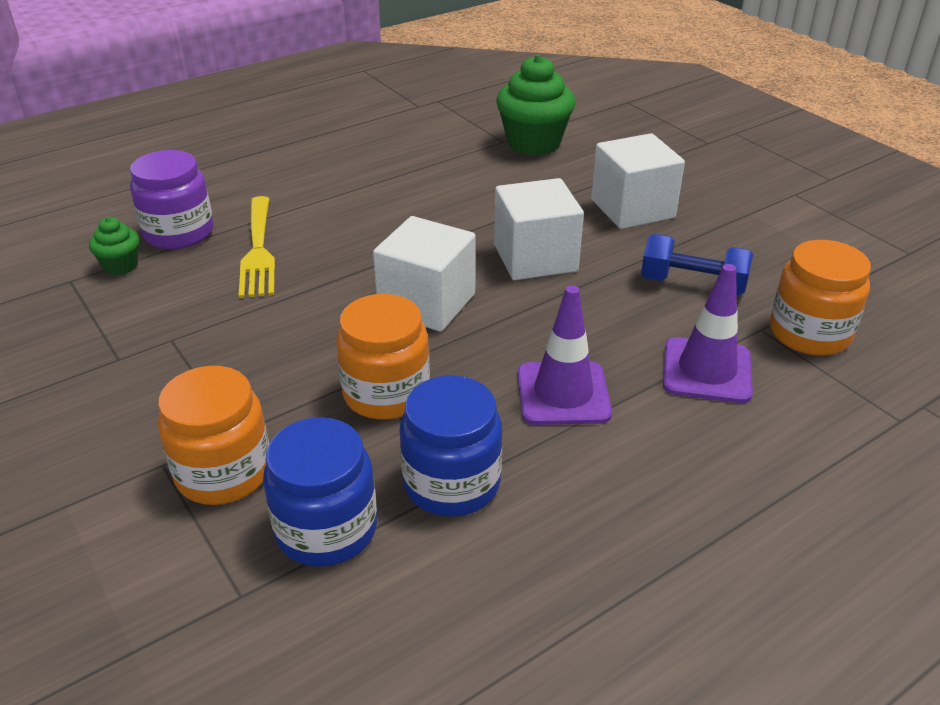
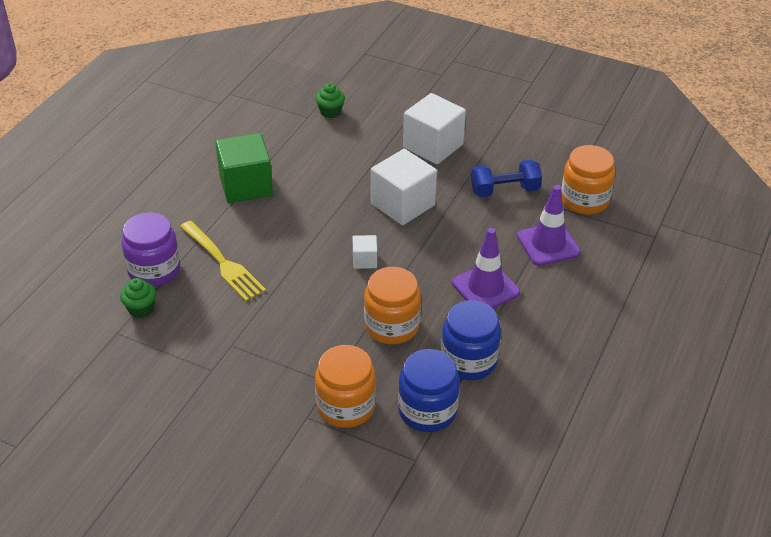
camera: 30 degrees left, 5 degrees up
(365, 184) = (246, 185): none -> green cube
(427, 303) = (364, 260): white cube -> white cube, size x0.48
(533, 143) = (330, 112): green cupcake -> green cupcake, size x0.51

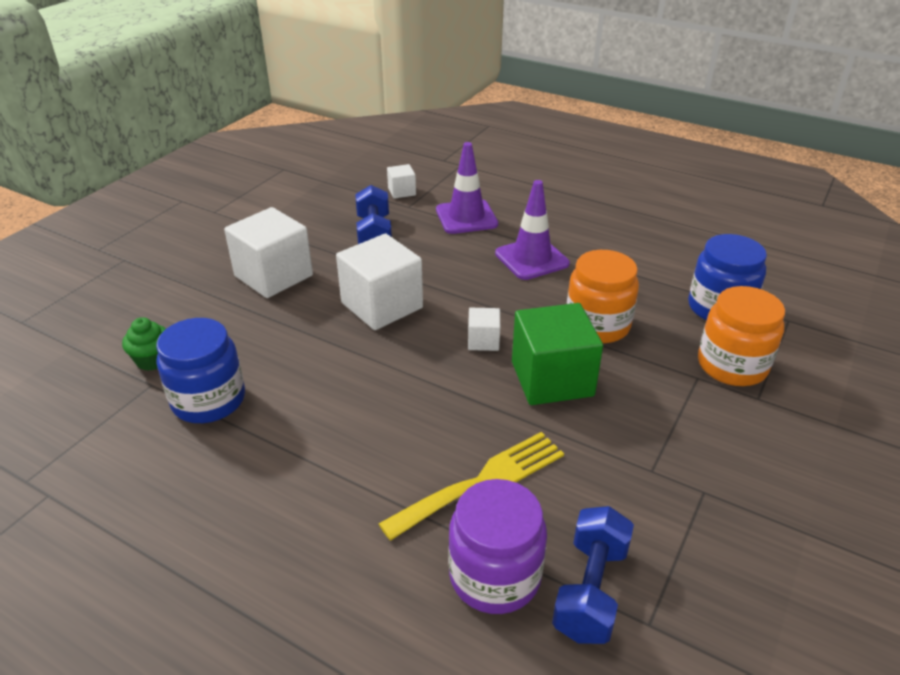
camera: 85 degrees left, 5 degrees down
(141, 309) = (590, 590): green cupcake -> blue dumbbell
(246, 185) = (300, 457): green cube -> green cube (552, 379)
(469, 361) = (641, 277): blue jar -> blue jar (209, 400)
(584, 200) = (402, 191): orange jar -> white cube

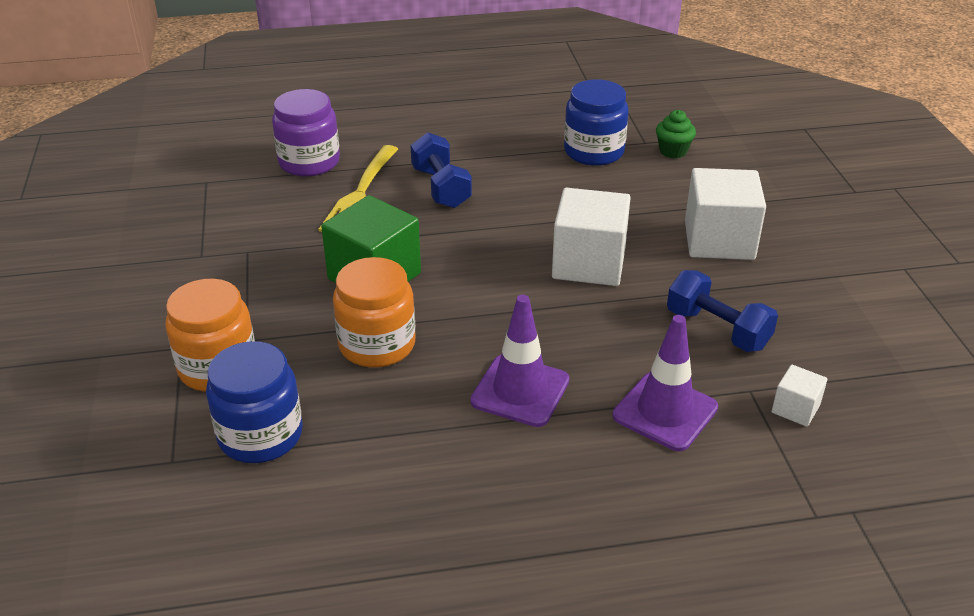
camera: 140 degrees right, 0 degrees up
(483, 341) = (464, 278): white cube -> none
(590, 590) = (249, 179): blue dumbbell -> blue dumbbell (441, 188)

